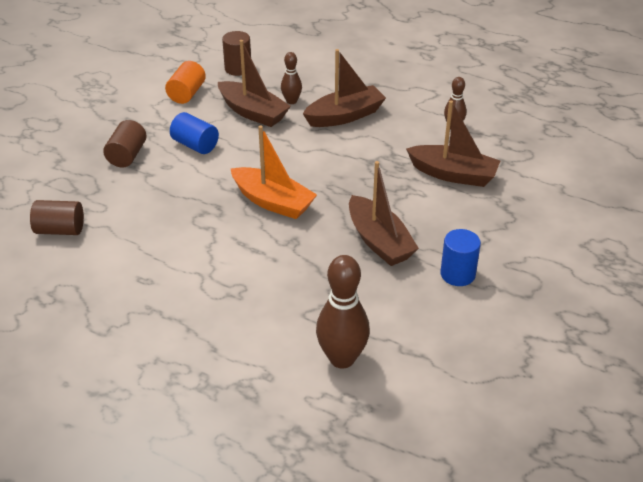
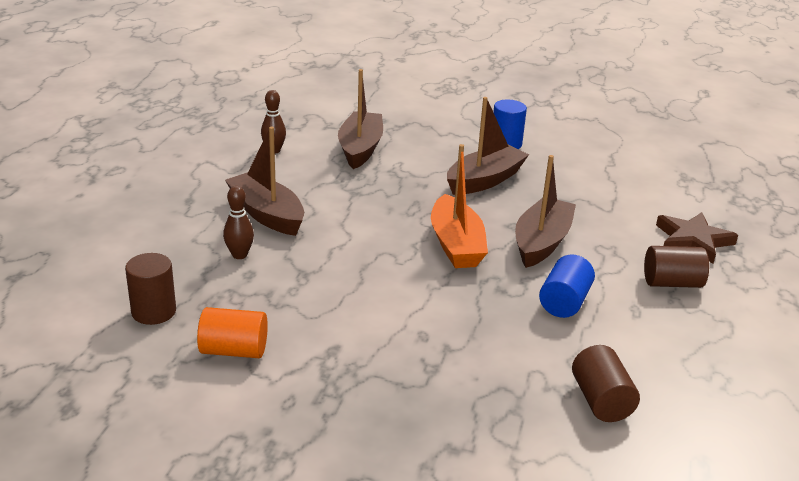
camera: 105 degrees left, 10 degrees down
(127, 155) = (413, 377): brown cylinder -> brown cylinder (672, 283)
(195, 145) = (366, 319): blue cylinder -> blue cylinder (564, 302)
(230, 359) = (693, 240): none -> brown star
(253, 112) = (274, 282): brown boat -> brown boat (542, 242)
(273, 202) = (456, 245): orange boat -> orange boat turned 150 degrees clockwise
(342, 358) = (644, 188): brown bowling pin -> none

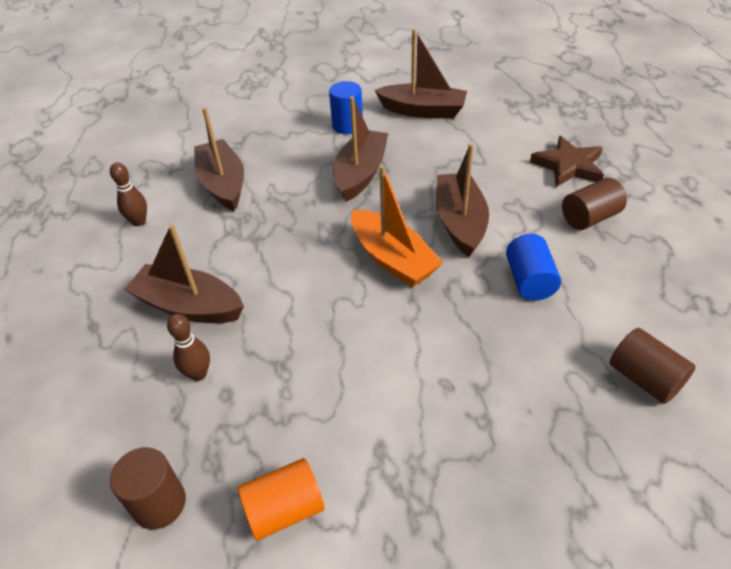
camera: 25 degrees left, 15 degrees up
(588, 155) = (422, 111): none -> brown boat

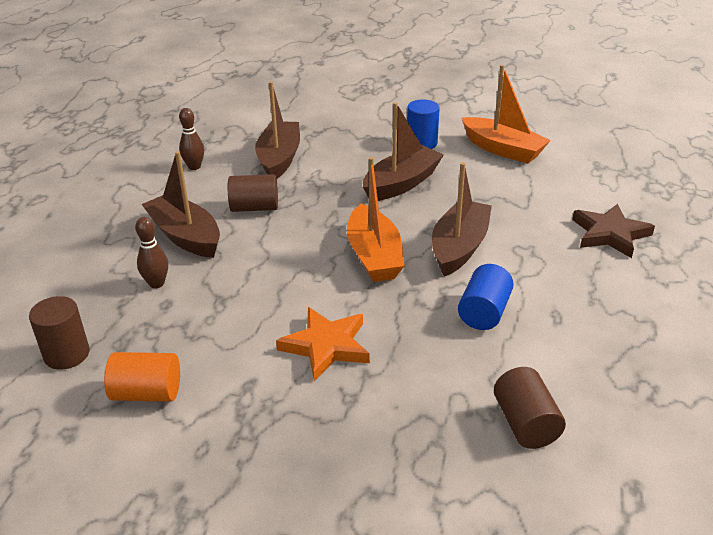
camera: 25 degrees right, 10 degrees down
(421, 374) = (326, 346): none -> orange star
(422, 111) = (503, 149): brown boat -> orange boat
(589, 218) = (591, 282): brown cylinder -> brown cylinder (254, 207)

